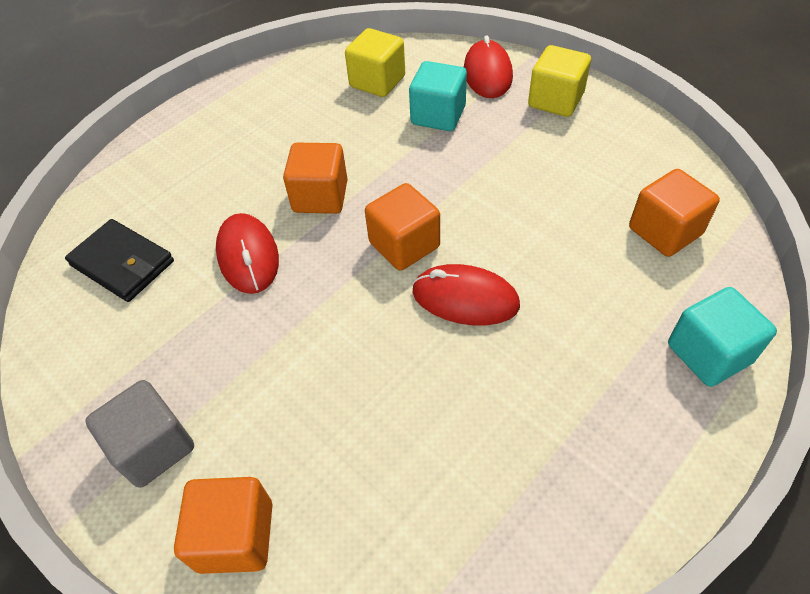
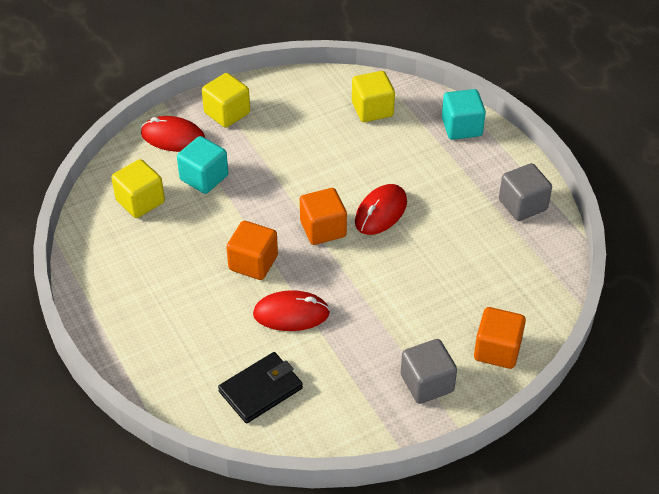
camera: 75 degrees left, 5 degrees down
(582, 497) = (522, 205): none -> grey cube
(664, 231) = (372, 109): orange cube -> yellow cube

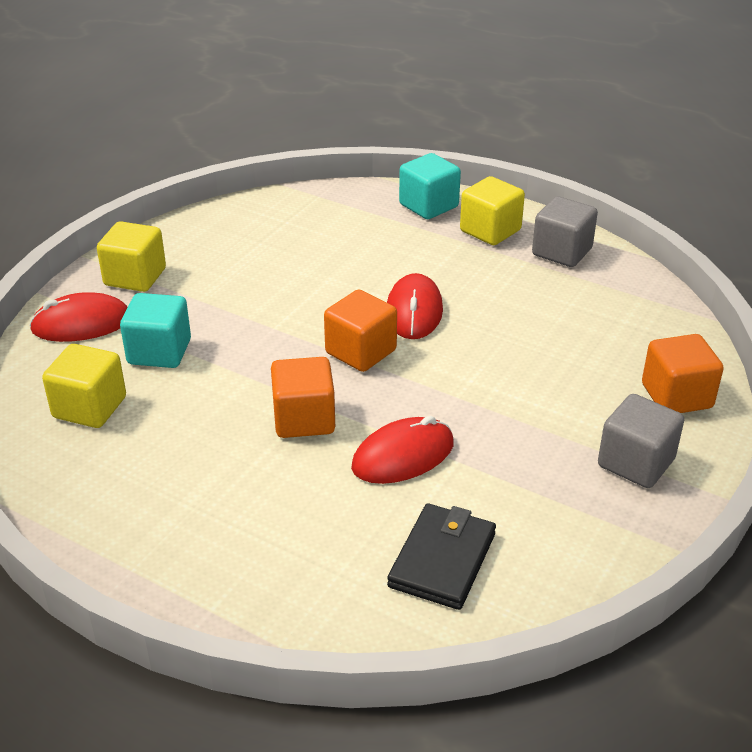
camera: 30 degrees left, 10 degrees down
(372, 109) = (313, 220): yellow cube -> yellow cube (490, 231)

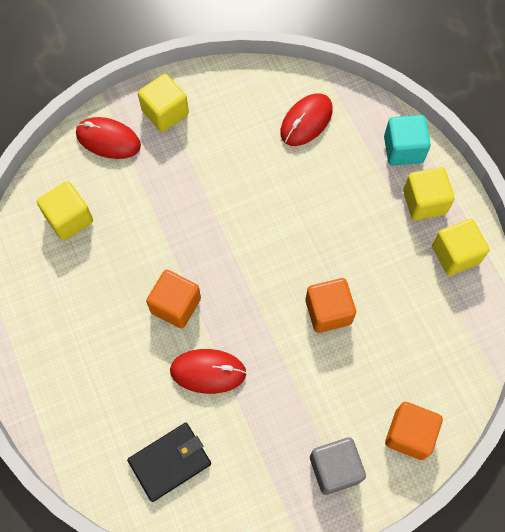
camera: 35 degrees right, 30 degrees up
(159, 352) = (135, 194): turquoise cube -> none
(361, 352) = (249, 268): orange cube -> orange cube (328, 311)
(414, 311) = (310, 252): red mouse -> red mouse (306, 121)
(562, 252) = (455, 254): grey cube -> yellow cube

